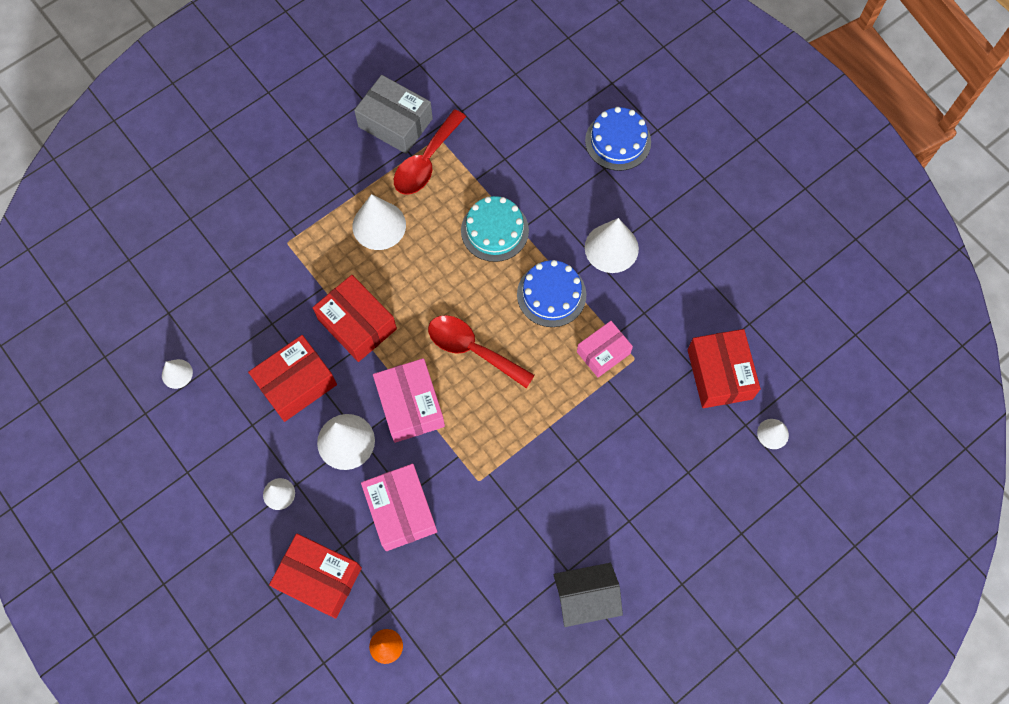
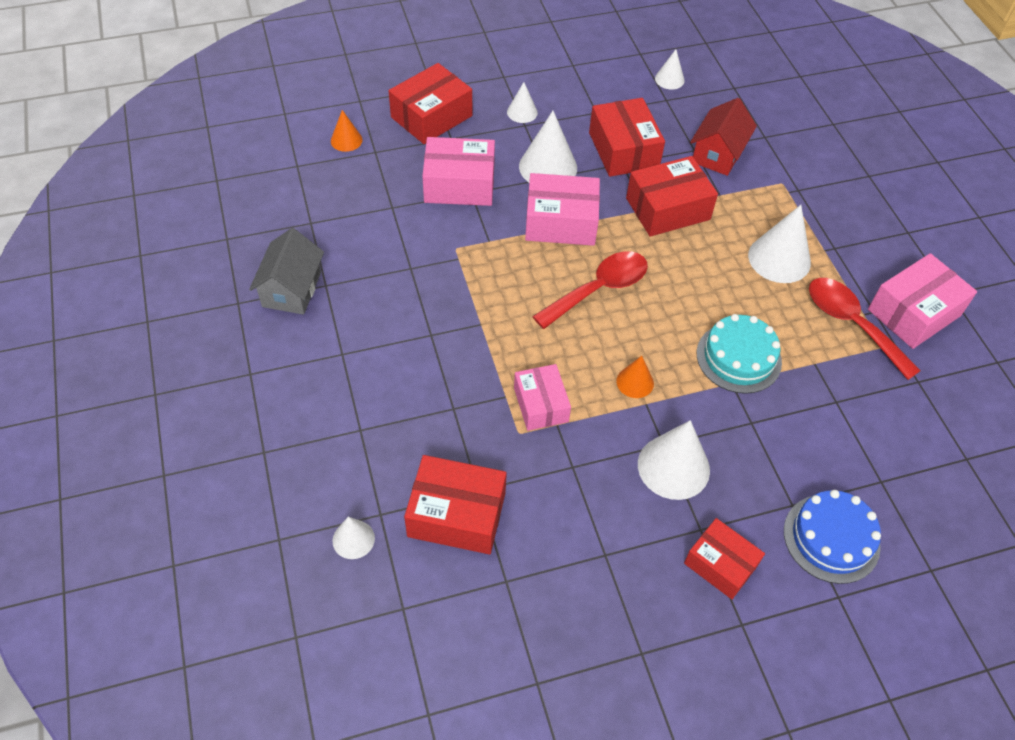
camera: 110 degrees right, 15 degrees down
(269, 303) = (718, 154): none -> red house
(395, 123) = (914, 312): grey box -> pink box
(551, 294) = (635, 382): blue cake -> orange cone
(670, 200) = (720, 564): none -> red box

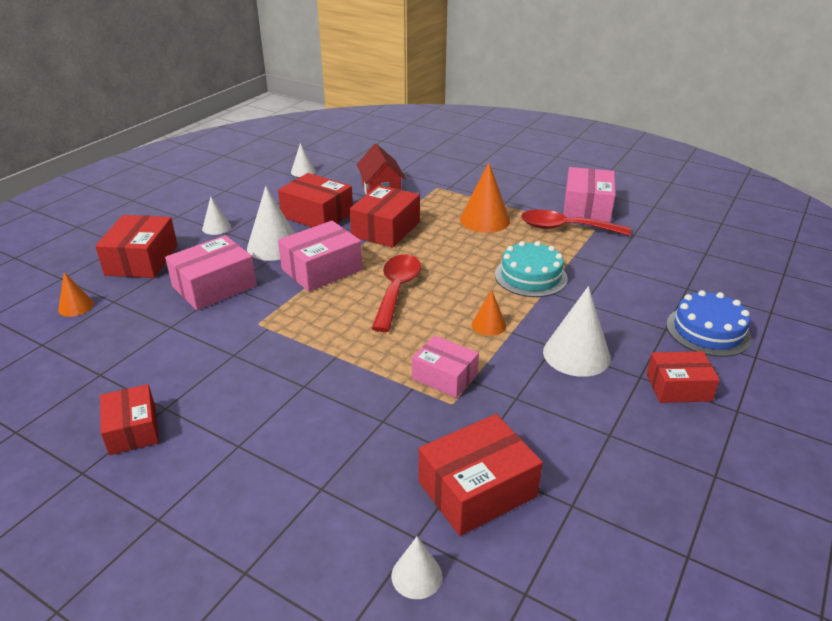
camera: 40 degrees left, 20 degrees down
(292, 289) = (132, 430): grey house -> red box
(779, 259) = (485, 220): white cone -> orange cone

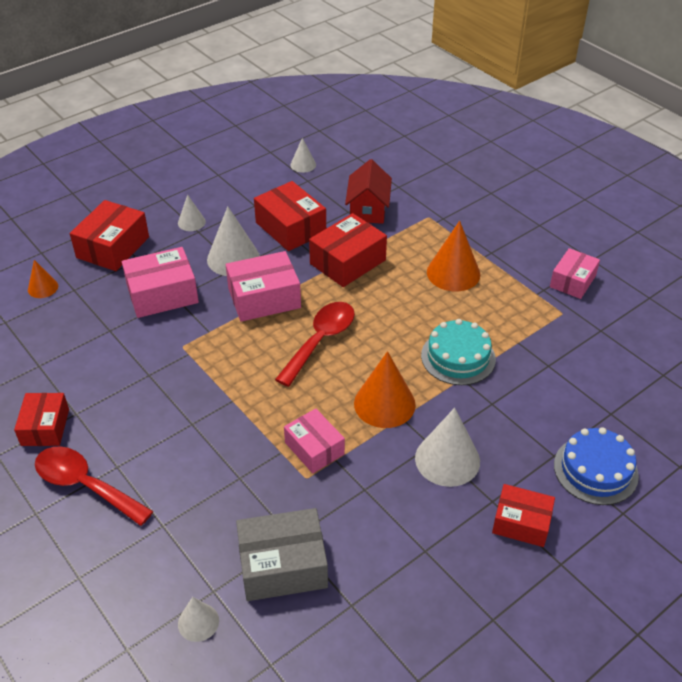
camera: 20 degrees right, 10 degrees up
(477, 489) = (283, 565): red box -> grey box
(489, 325) = (384, 404): orange cone -> orange cone, size x1.82
(565, 228) = (531, 304): red spoon -> red spoon (85, 485)
(587, 207) = (572, 281): pink box -> pink box, size x0.67

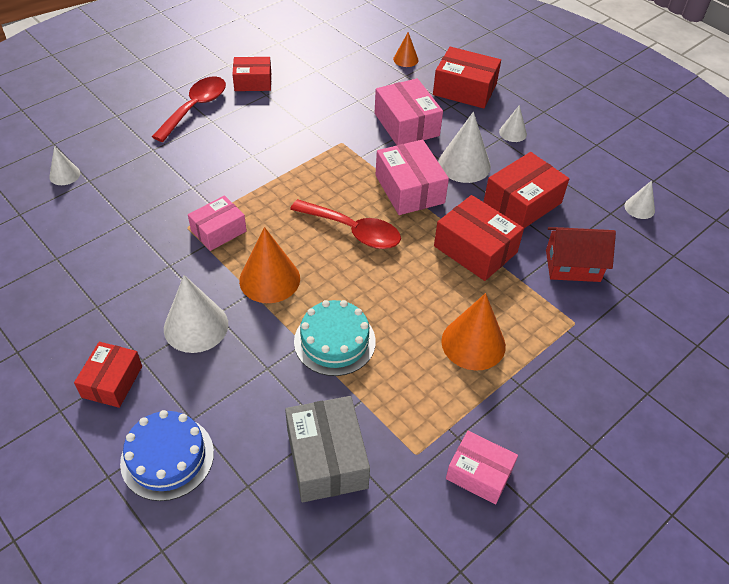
camera: 85 degrees right, 5 degrees up
(283, 565) = (102, 216): grey box -> grey box (327, 458)

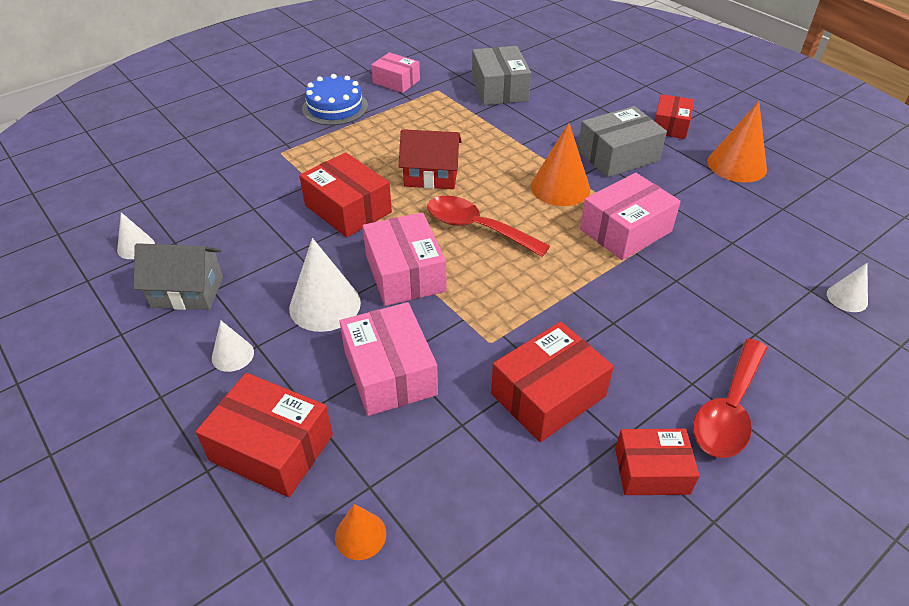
camera: 175 degrees left, 5 degrees down
(167, 457) = (609, 91): blue cake -> blue cake (335, 107)
(196, 326) = (618, 156): white cone -> grey box
(218, 231) = (625, 230): pink box -> pink box, size x1.50
(334, 341) = (495, 144): turquoise cake -> none
(473, 343) = (377, 141): orange cone -> orange cone (737, 165)
(522, 203) = (272, 255): red box -> red box (548, 395)
(571, 172) = (187, 292): none -> grey house
(572, 265) = (254, 193): red house -> red house (431, 176)

